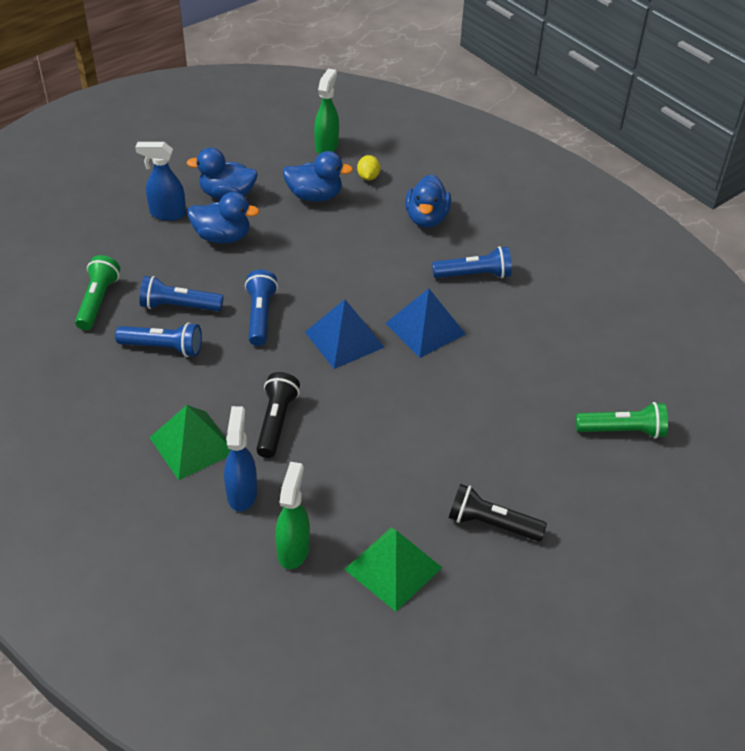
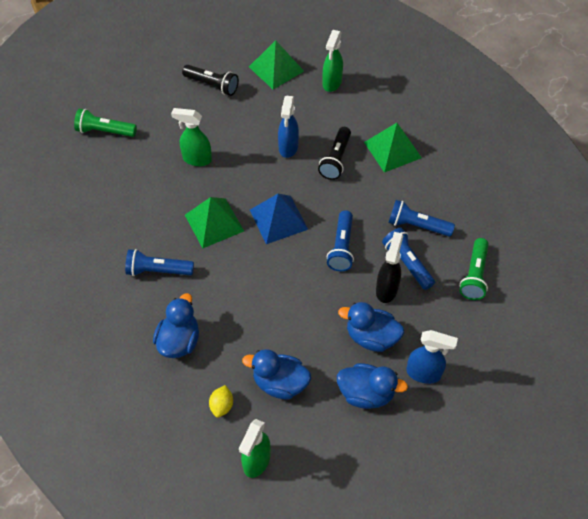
camera: 170 degrees left, 10 degrees up
(179, 306) = (407, 263): blue flashlight -> blue flashlight turned 135 degrees counterclockwise
(205, 279) = (386, 289): none -> black spray bottle
(242, 493) = (360, 116): blue spray bottle -> blue spray bottle (288, 148)
(425, 328) = (214, 223): blue pyramid -> green pyramid
(475, 404) = (196, 159): none -> green spray bottle

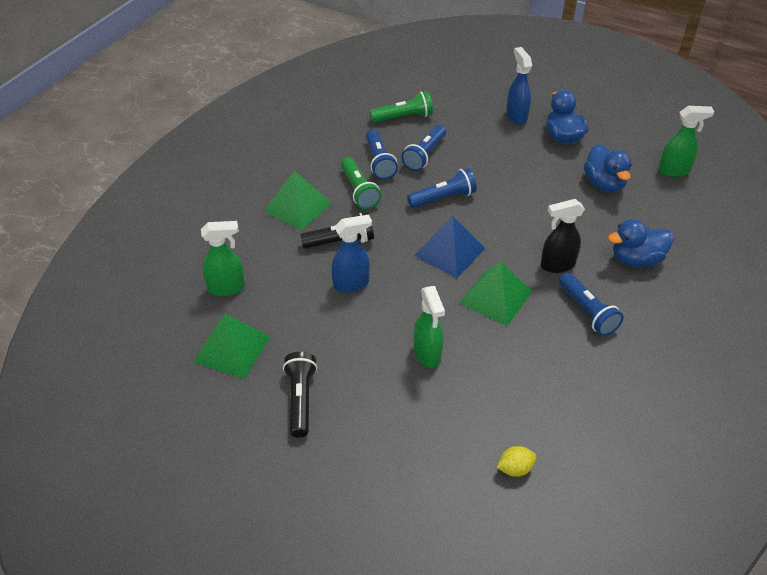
camera: 120 degrees left, 10 degrees down
(105, 131) = (457, 474): green flashlight -> green flashlight (359, 191)
(222, 406) = (658, 207): yellow lemon -> yellow lemon (515, 469)
(371, 337) = (513, 151): blue duck -> none
(386, 289) = (461, 158): black spray bottle -> black spray bottle (557, 265)

